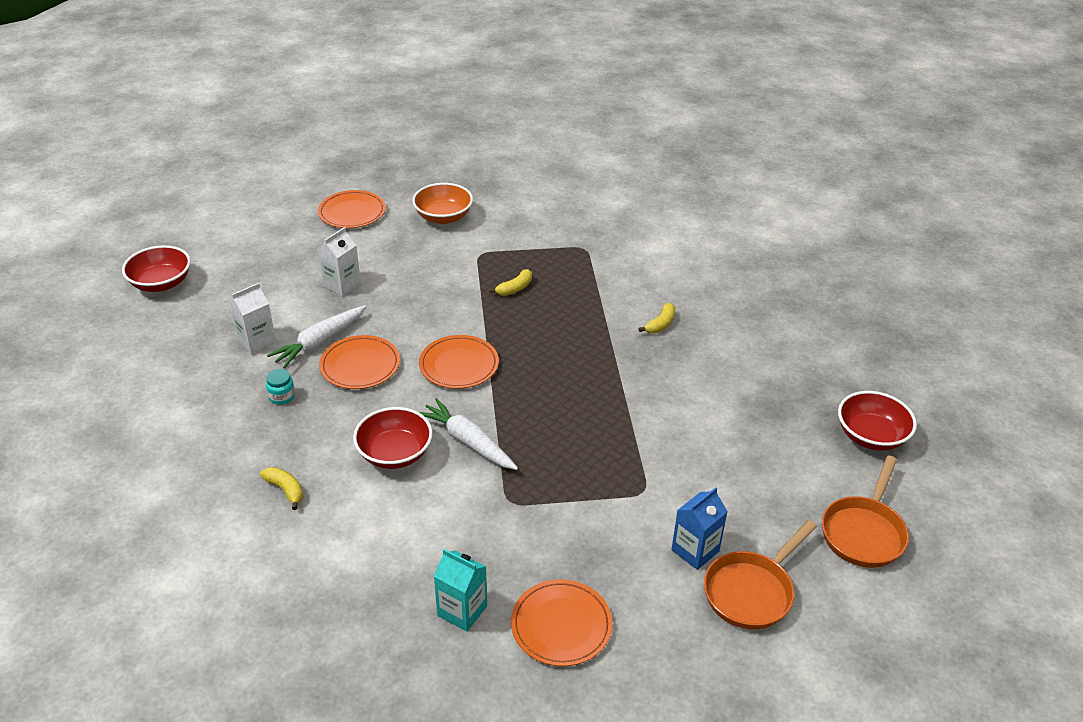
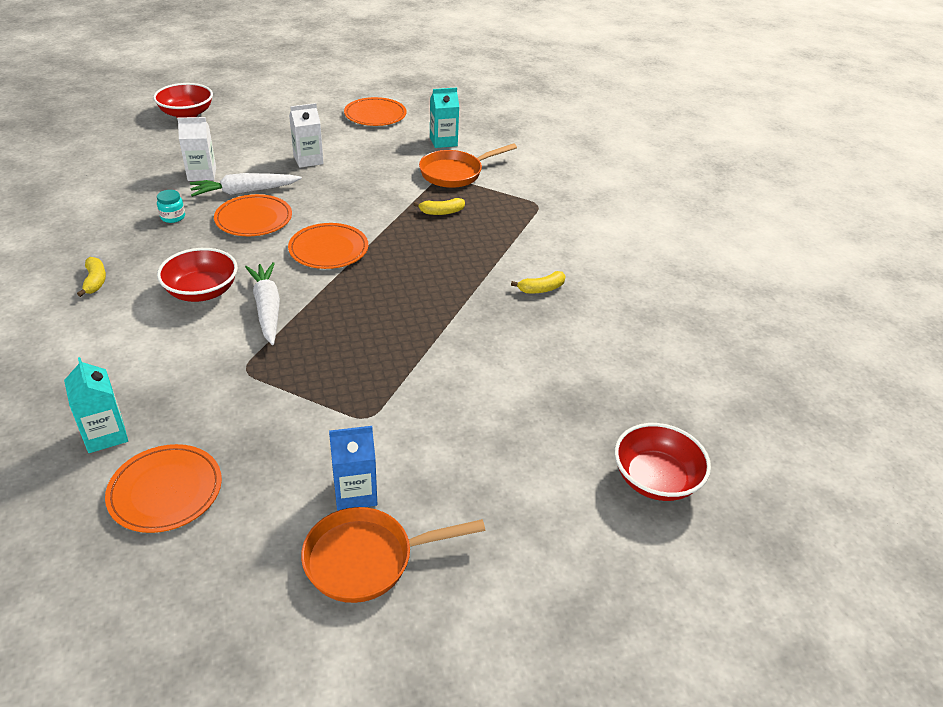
camera: 30 degrees right, 0 degrees up
(443, 217) = (443, 141): orange bowl -> turquoise carton
(864, 532) = (546, 567): orange pan -> orange pan (455, 173)

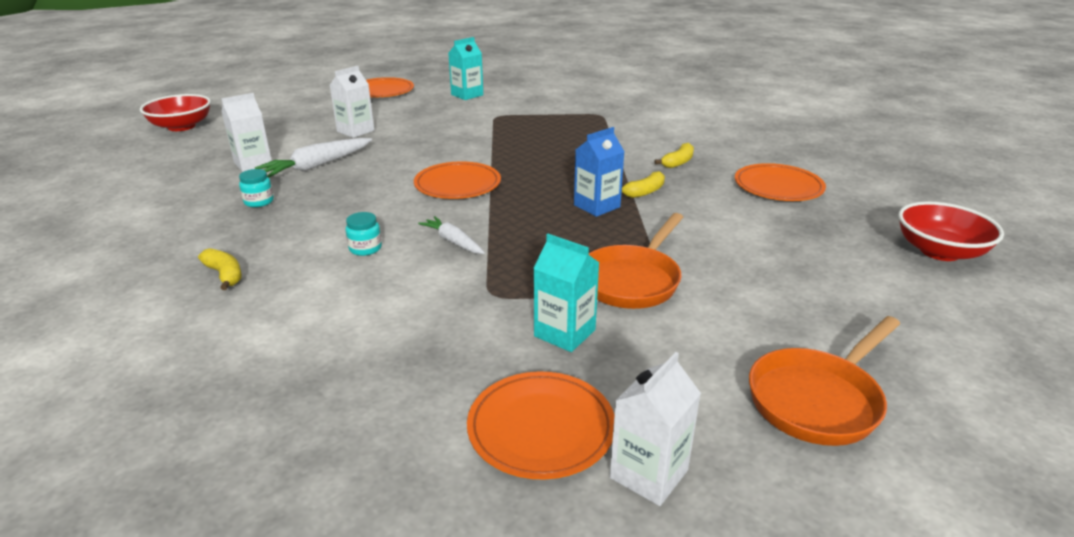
camera: 25 degrees left, 10 degrees down
(105, 435) = (403, 404): turquoise carton -> turquoise carton (564, 333)
(193, 555) = (648, 474): none -> white carton
(202, 291) = (365, 248): red bowl -> turquoise jar
(253, 219) = (352, 182): orange plate -> orange plate (778, 186)
(267, 309) = (453, 242): white carrot -> white carrot, size x0.62
(355, 492) = (731, 351): blue carton -> blue carton (597, 206)
(441, 212) = (527, 136): yellow banana -> yellow banana (644, 192)
(455, 173) = (505, 111): orange pan -> orange pan (632, 280)

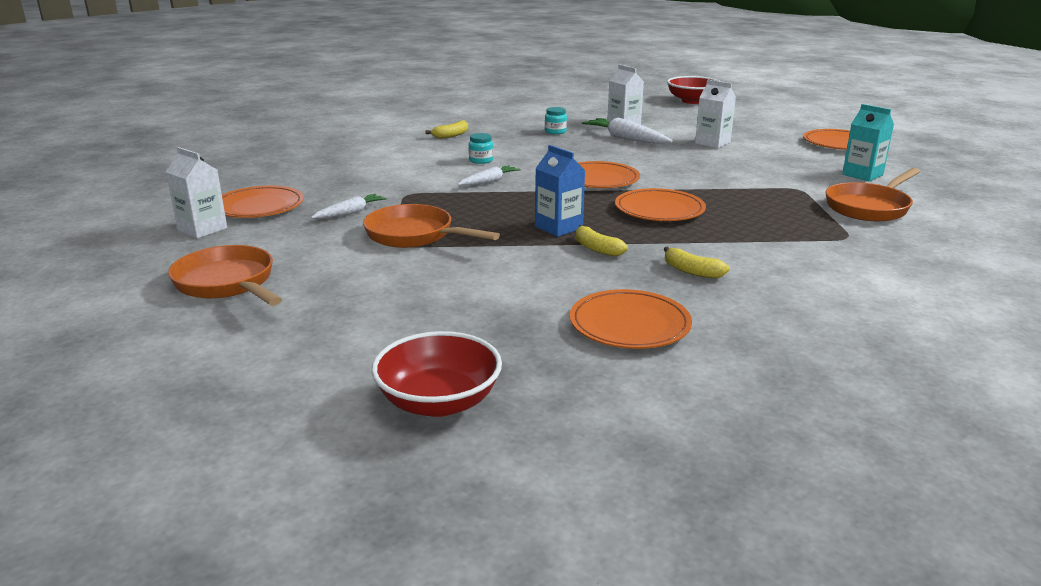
camera: 90 degrees right, 5 degrees down
(540, 102) = (869, 207): none -> orange pan
(547, 164) = (659, 209): none -> orange plate
(564, 333) = (350, 213): turquoise carton -> white carrot

